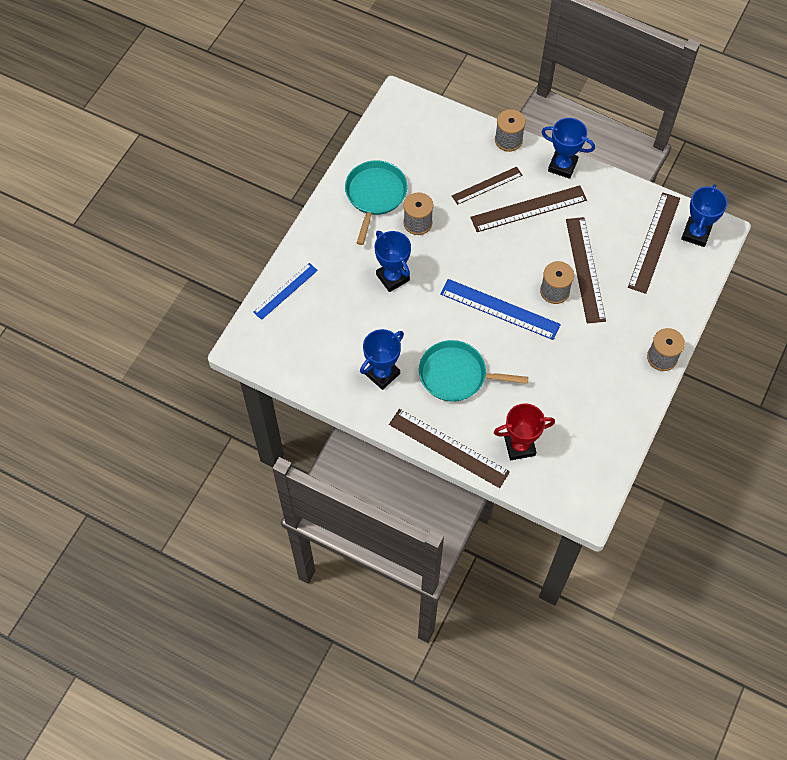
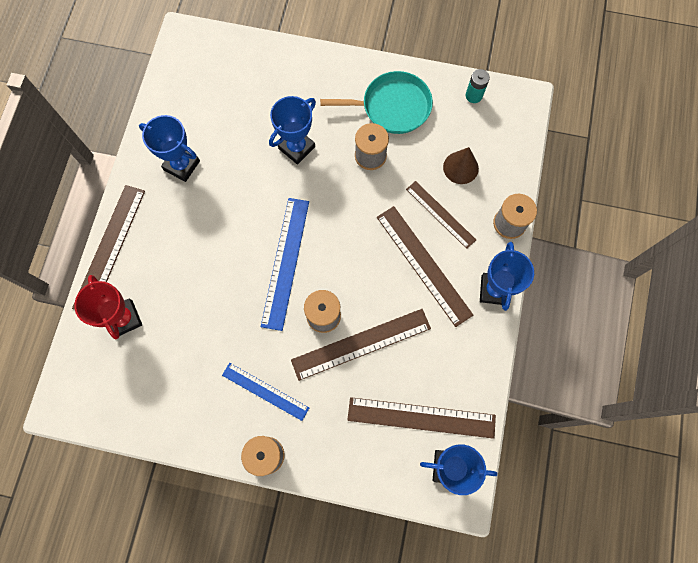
camera: 75 degrees right, 10 degrees up
(285, 291) = (255, 55): blue ruler -> blue ruler (265, 391)
(383, 133) = (473, 95): none -> turquoise battery
(448, 160) = (460, 167): none -> brown cone
(456, 375) = (195, 236): turquoise pan -> none

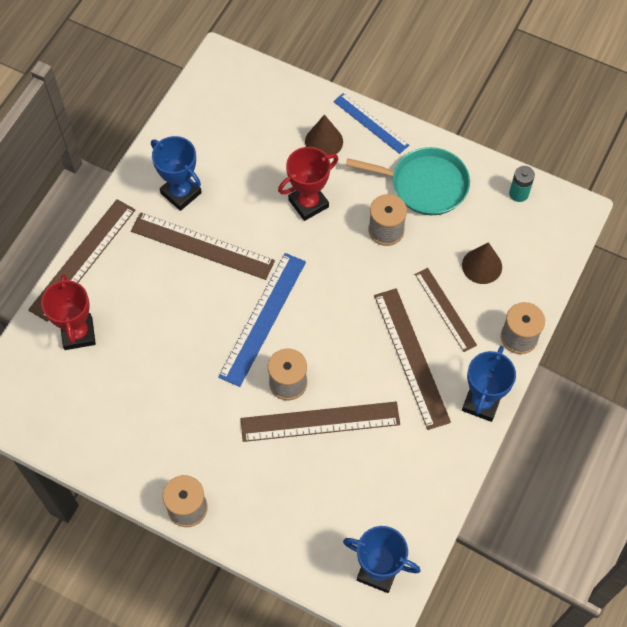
camera: 15 degrees right, 10 degrees down
(265, 391) = (204, 443): blue ruler -> blue ruler (371, 123)
(295, 88) = (324, 141): none -> brown cone
(296, 148) = (308, 203): blue trophy -> red trophy
(421, 417) = (363, 513): brown ruler -> brown ruler (202, 246)

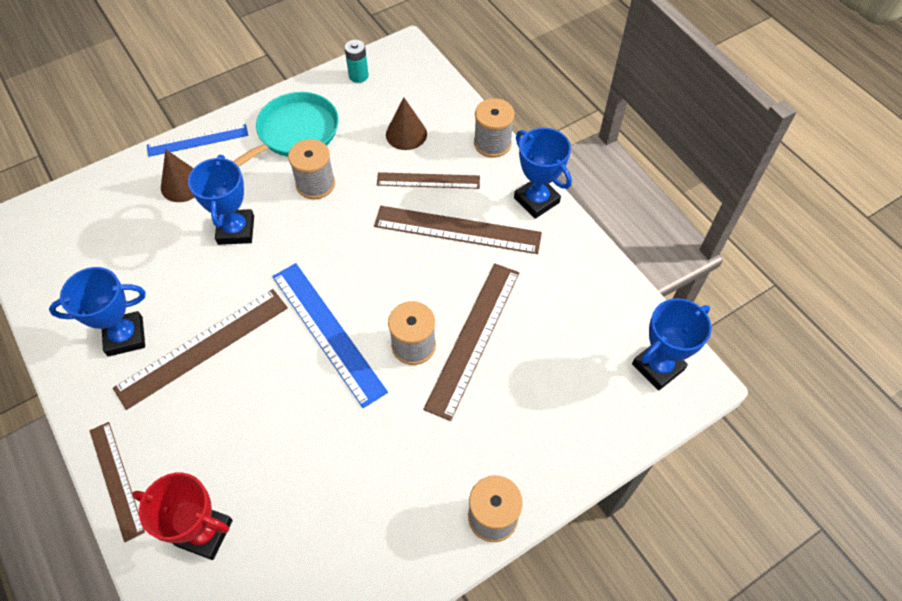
camera: 60 degrees left, 5 degrees down
(83, 259) = (116, 480): brown ruler -> brown ruler, size x0.64
(308, 203) = (236, 230): red trophy -> blue trophy

